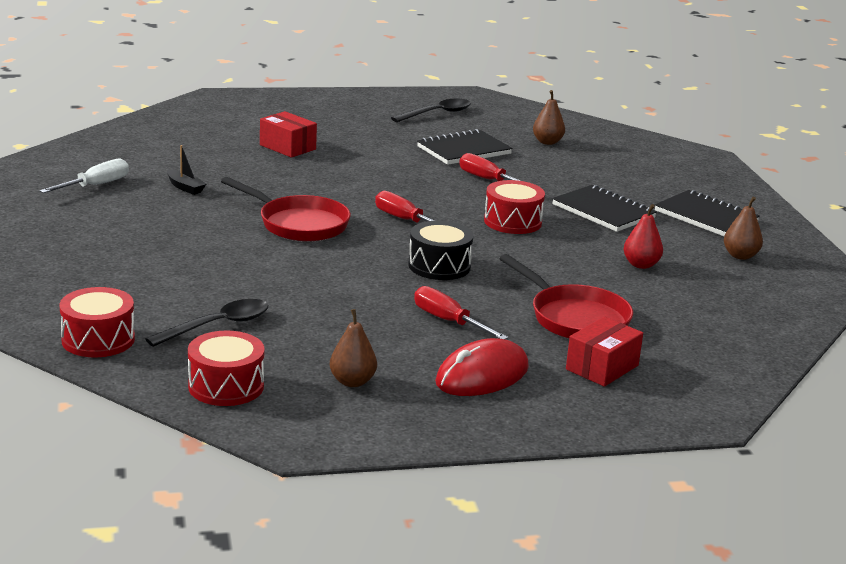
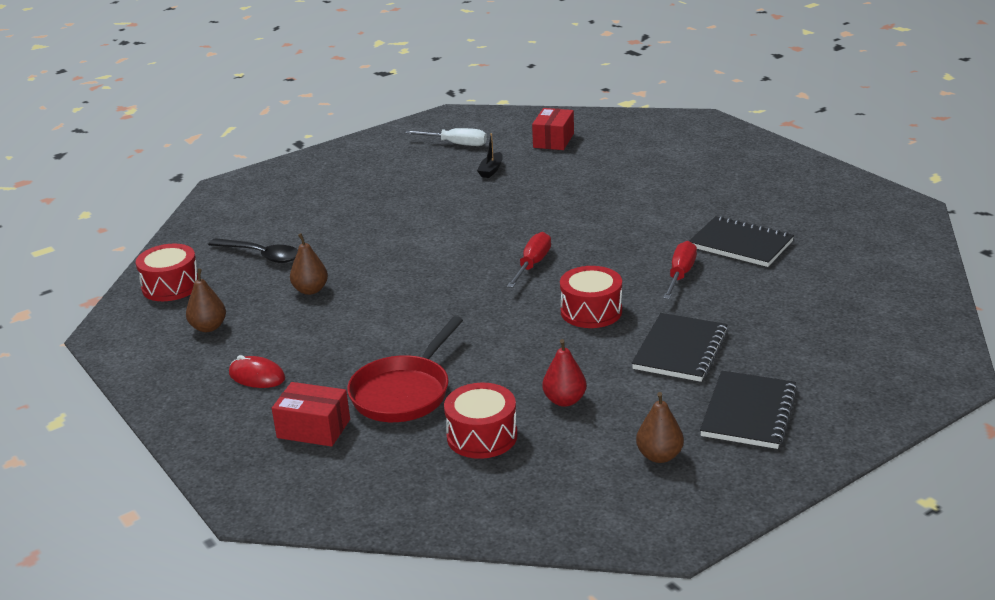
camera: 70 degrees right, 5 degrees up
(98, 339) = (209, 227): red drum -> red drum (482, 436)
(287, 147) = (629, 176): red box -> red box (553, 140)
(299, 224) = (471, 228): red pan -> none
(437, 113) = (821, 207): black spoon -> none
(439, 266) = (451, 304): black drum -> none
(448, 321) = (344, 337): red screwdriver -> none
(482, 375) = (257, 376): red mouse -> red mouse, size x0.63
(547, 142) = (834, 277): brown pear -> brown pear (310, 290)

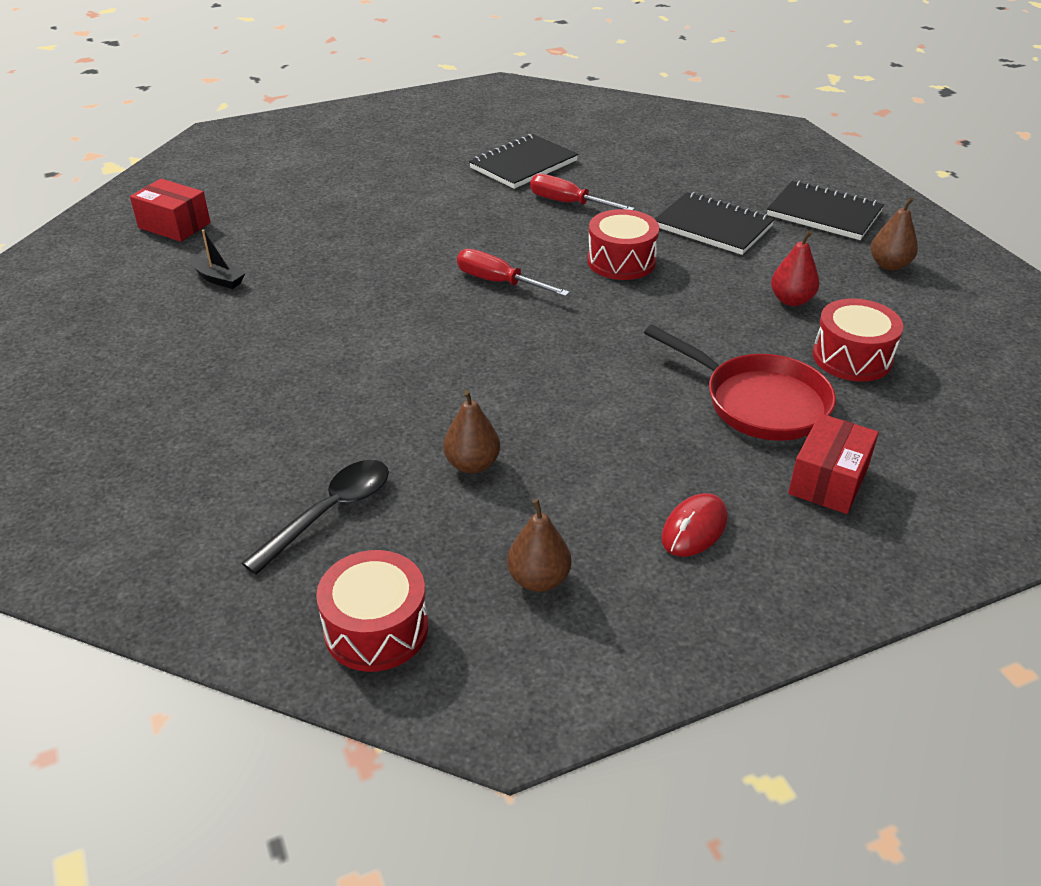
camera: 80 degrees left, 10 degrees up
(456, 144) = (105, 296): white screwdriver -> none

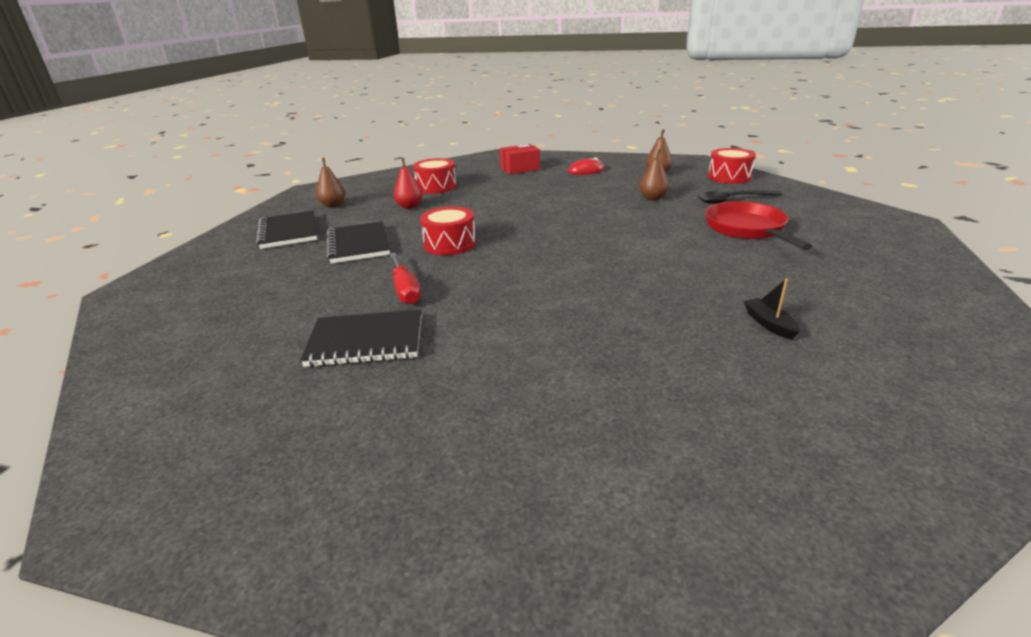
camera: 140 degrees left, 10 degrees down
(174, 225) = (819, 412): red box -> none
(498, 282) = (542, 255): red screwdriver -> none
(758, 402) = (502, 186): red pan -> red pan (747, 229)

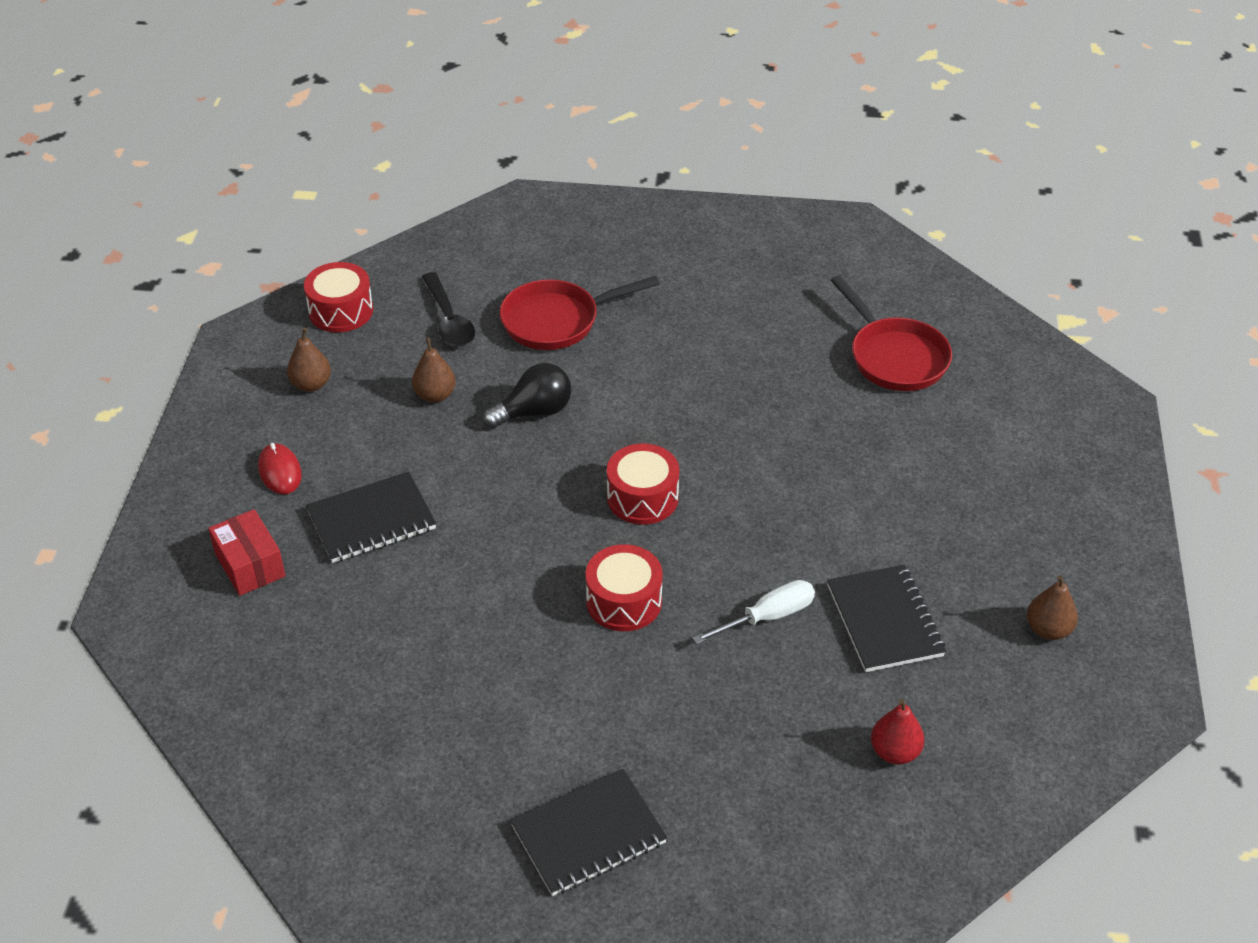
camera: 100 degrees left, 15 degrees up
(333, 205) = (451, 817): brown pear -> brown pear (1048, 629)
(358, 245) = (635, 712): black notebook -> black notebook (372, 520)
(405, 290) = (767, 617): red screwdriver -> white screwdriver
(410, 206) = (462, 691): red pear -> red pear (894, 752)
(436, 187) = (352, 677): red drum -> red drum (642, 498)
(639, 222) = (534, 412): none -> black light bulb
(762, 396) = (894, 357): none -> red pan
(769, 324) = (785, 337): black boat -> none

